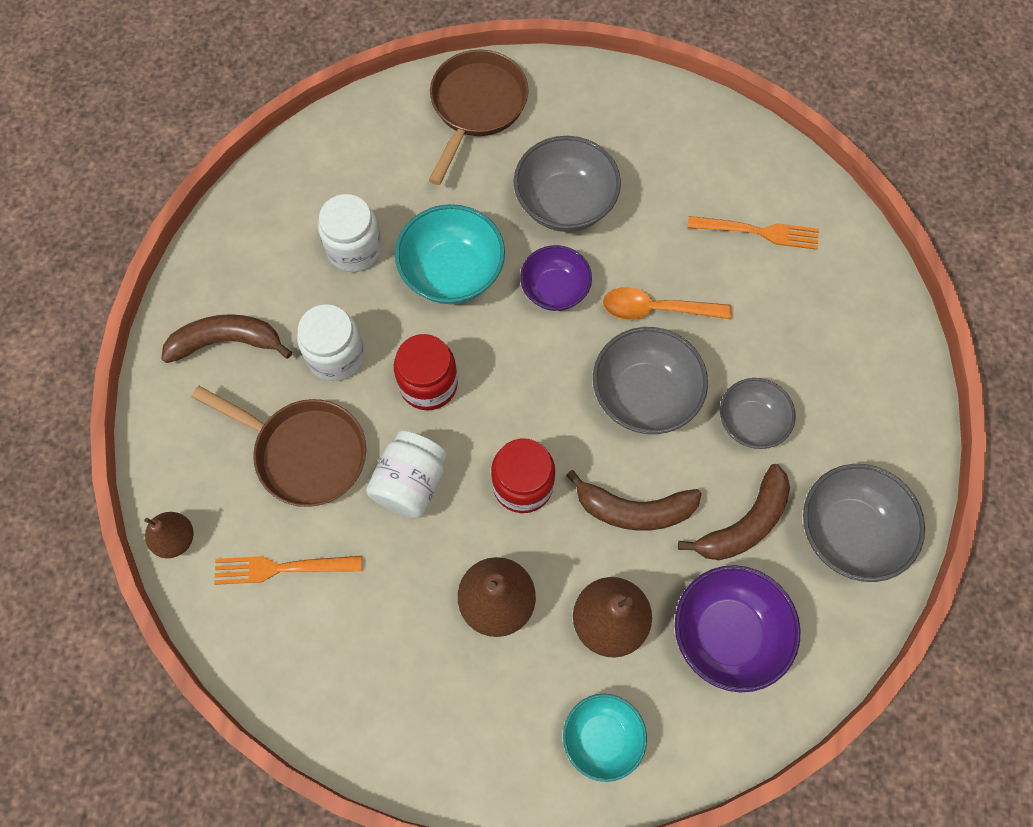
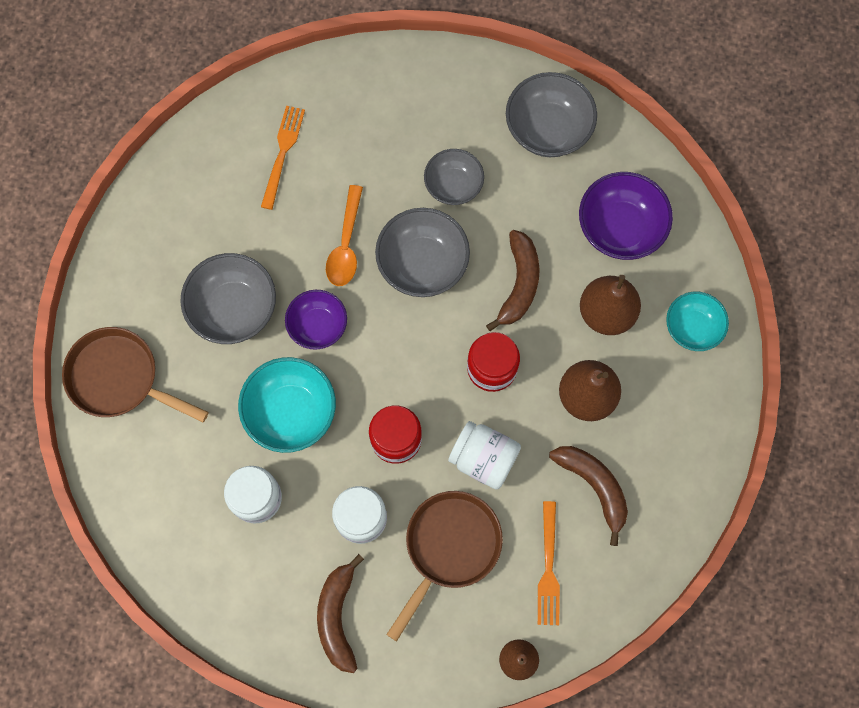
camera: 85 degrees left, 5 degrees up
(744, 523) = (536, 203): brown banana -> brown banana (594, 486)

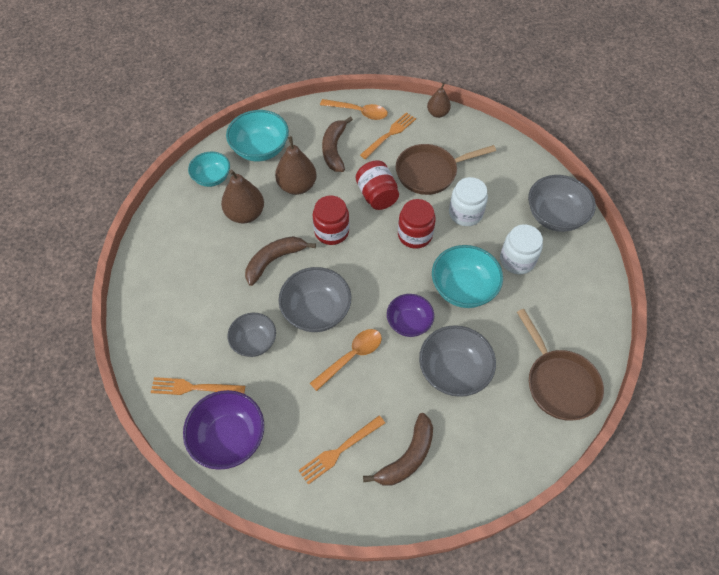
camera: 140 degrees left, 15 degrees down
(337, 617) = (513, 182): brown banana -> brown banana (407, 457)
(465, 102) = (194, 388): none -> orange fork
(483, 459) = (377, 195): white jar -> red jar
(548, 129) = (166, 331): grey bowl -> grey bowl (555, 216)
(620, 228) = (191, 248): purple bowl -> purple bowl (229, 438)
(620, 574) = (358, 112): none -> orange spoon
(680, 412) = (260, 149): none -> turquoise bowl

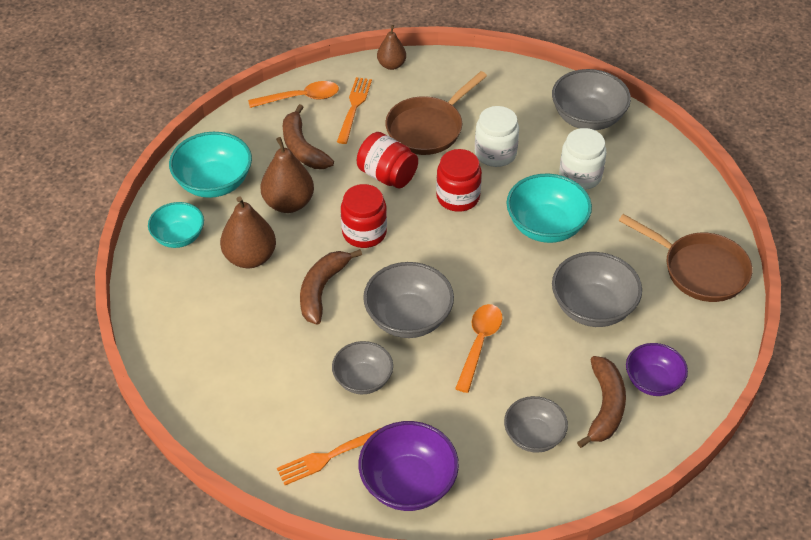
camera: 30 degrees left, 10 degrees down
(339, 451) = (534, 436): orange fork -> grey bowl
(409, 323) = (515, 284): purple bowl -> purple bowl (653, 381)

